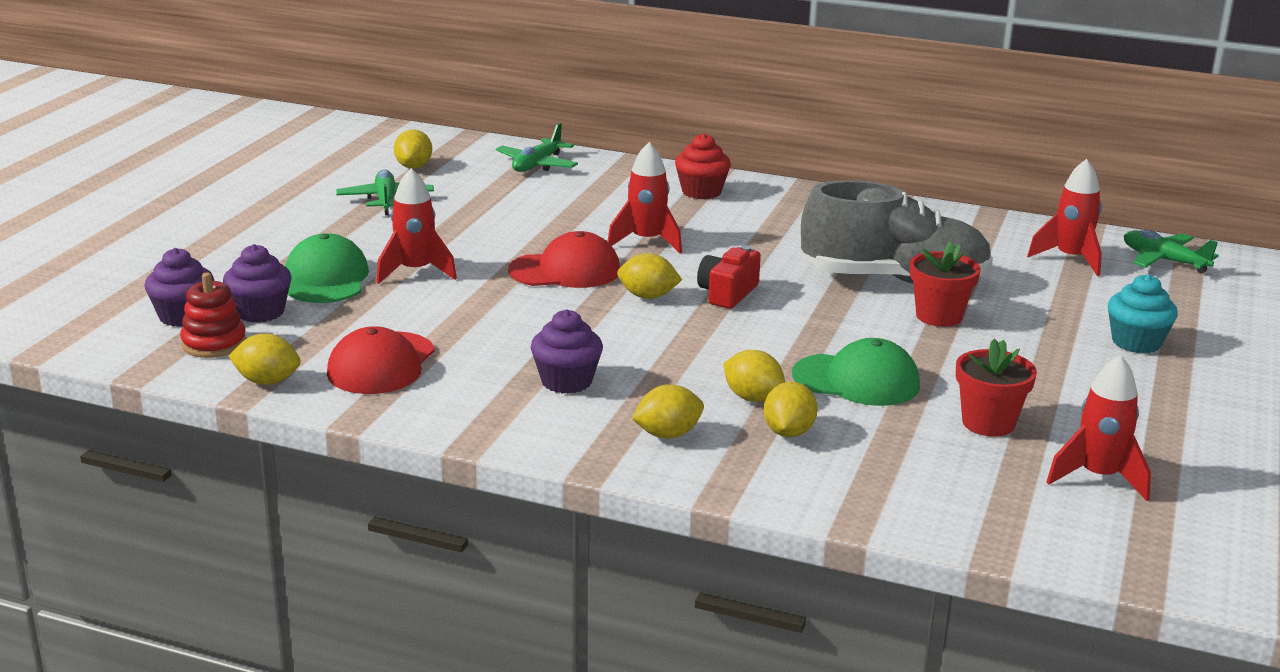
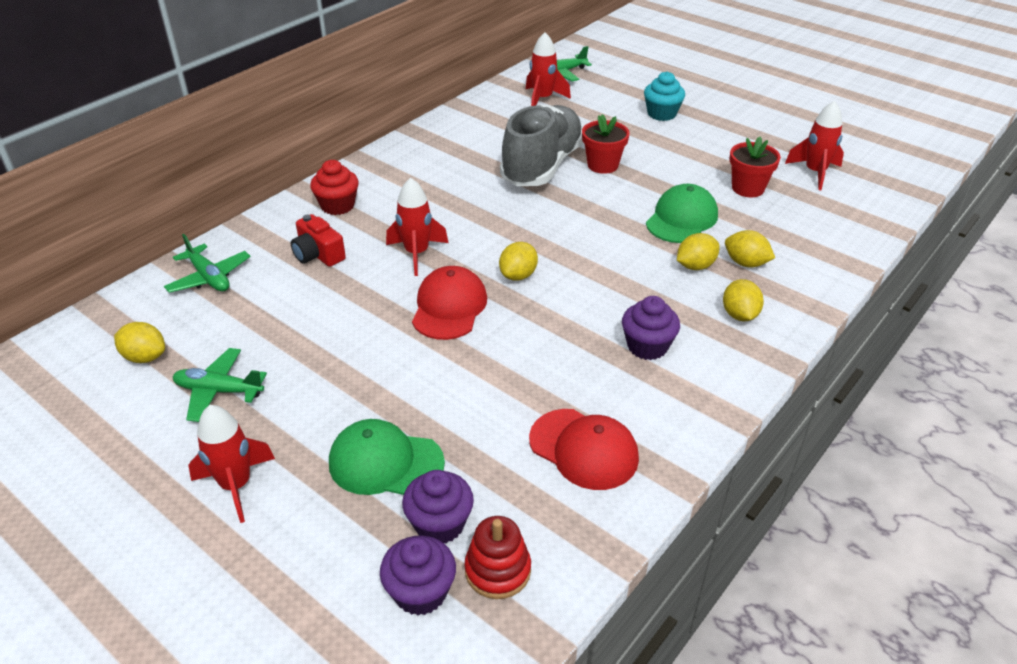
camera: 70 degrees left, 15 degrees up
(267, 381) = (594, 535): yellow lemon -> none
(415, 271) = (403, 397): red rocket -> red rocket (236, 485)
(727, 293) = (530, 238): red camera -> red camera (318, 254)

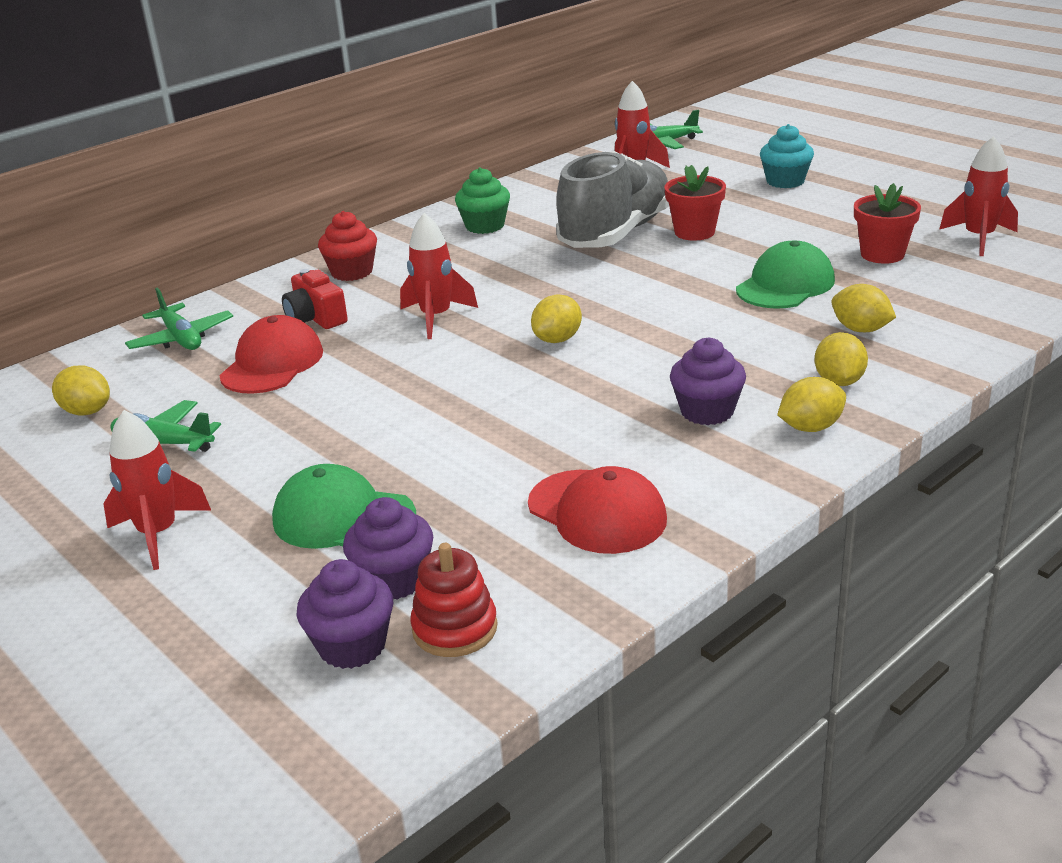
camera: 10 degrees right, 10 degrees down
(436, 157) = (485, 226): none -> green cupcake
(449, 307) = (462, 369): red cap -> red cap (272, 364)
(695, 266) = (791, 332): yellow lemon -> yellow lemon (810, 427)

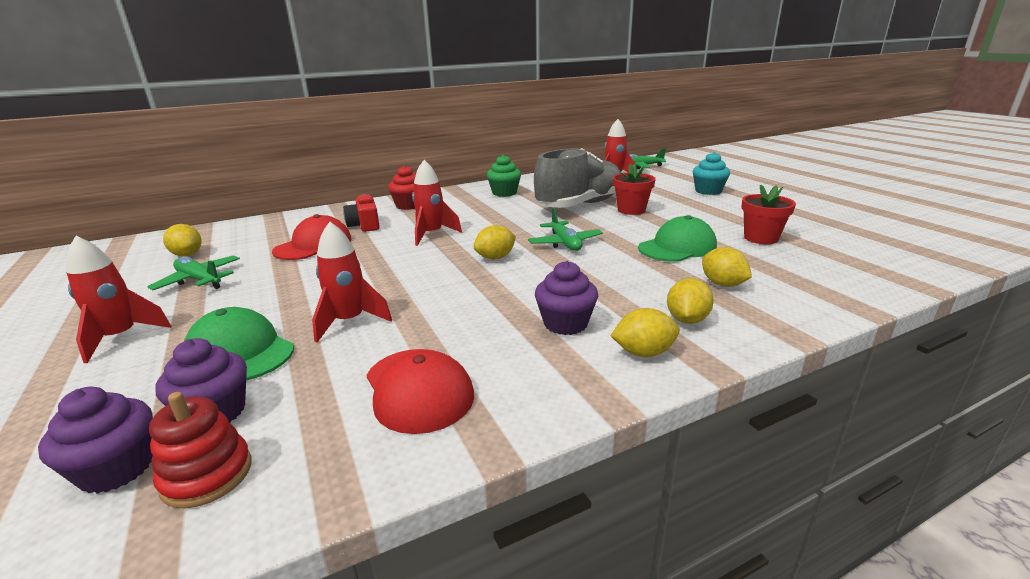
camera: 15 degrees right, 5 degrees down
(181, 339) = (283, 225): green plane -> green plane (565, 243)
(979, 238) = (842, 238): red rocket -> red rocket (349, 321)

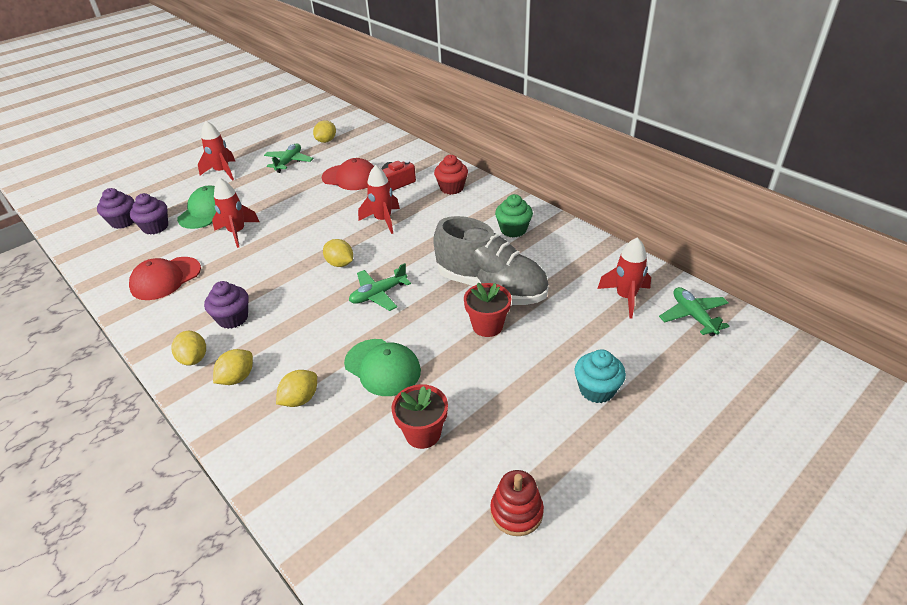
camera: 75 degrees right, 15 degrees up
(207, 475) = (115, 243): red stacking toy -> red stacking toy (516, 512)
(687, 320) = (237, 378): yellow lemon -> yellow lemon turned 60 degrees counterclockwise

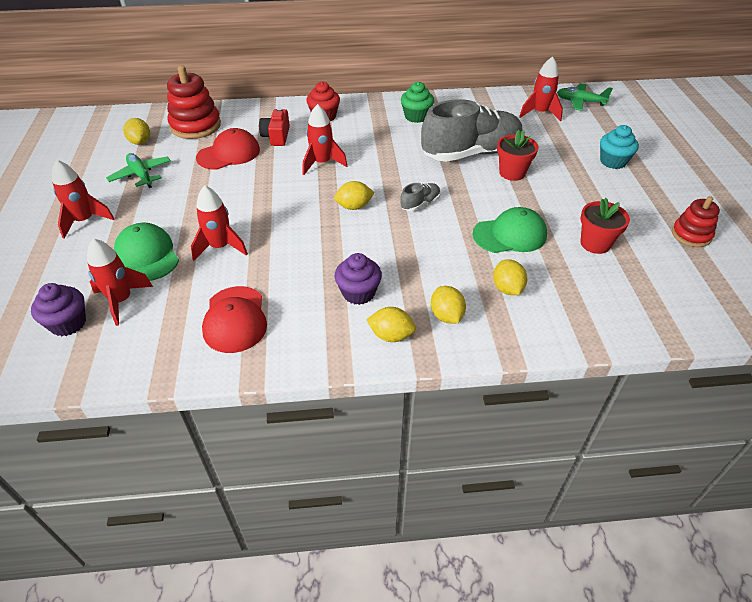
camera: 55 degrees left, 5 degrees up
(155, 227) = (121, 300): purple cupcake -> red rocket
(370, 147) = (195, 126): none -> red stacking toy
(378, 294) = (420, 204): green plane -> grey shoe

